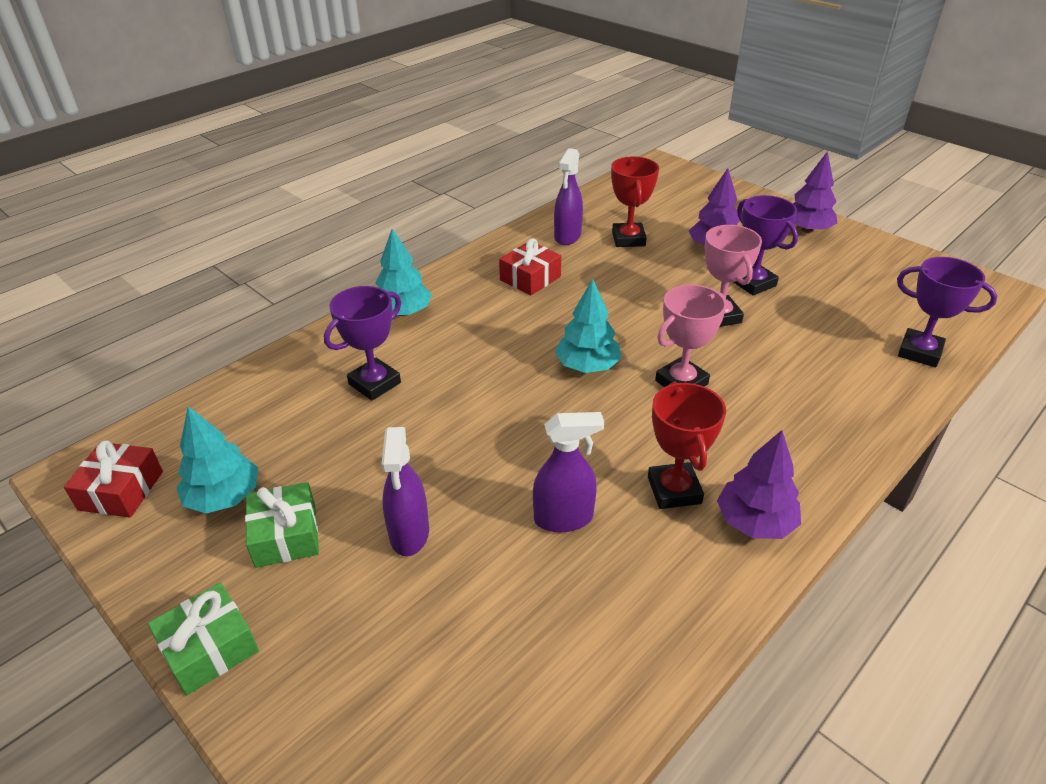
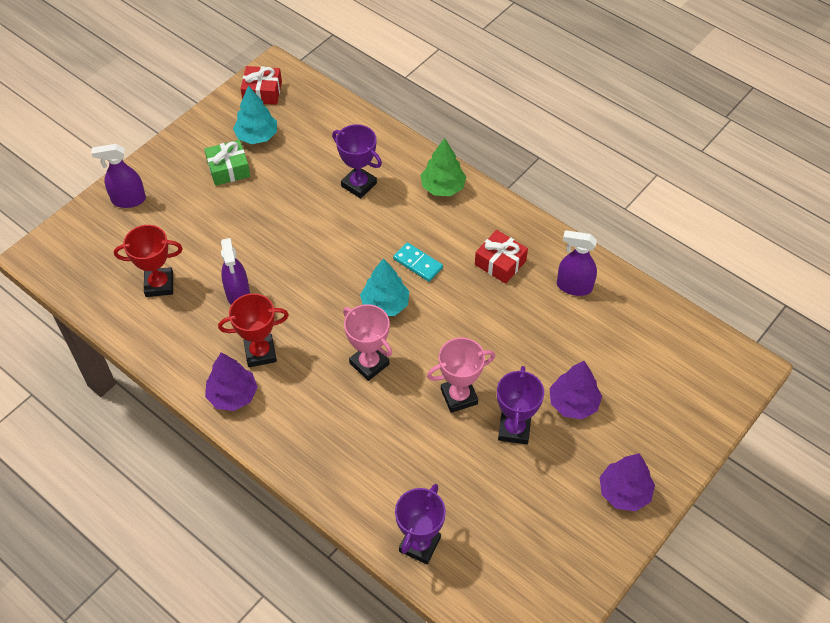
camera: 85 degrees right, 15 degrees up
(209, 648) = (160, 157): green gift -> none
(403, 312) = (442, 187): turquoise tree -> green tree
(409, 534) = (228, 222): purple spray bottle -> purple spray bottle (128, 200)
(523, 337) = (417, 263): none -> turquoise domino
(628, 239) = (577, 334): red trophy -> red trophy (159, 284)
(753, 283) = (514, 429): purple trophy -> purple trophy turned 45 degrees counterclockwise

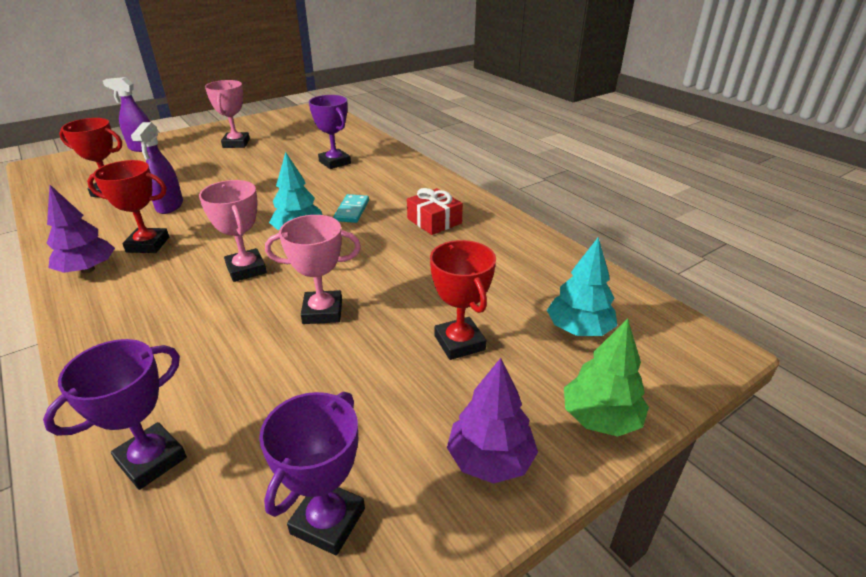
camera: 15 degrees right, 20 degrees down
(228, 169) = (236, 143): green gift -> pink trophy
(257, 136) = (274, 132): turquoise tree -> turquoise tree (579, 329)
(262, 92) = (298, 115): red gift -> none
(417, 263) = (352, 210): turquoise domino -> turquoise domino turned 45 degrees clockwise
(442, 187) = (408, 172): green tree -> green tree (600, 418)
(514, 429) = (369, 354): purple trophy -> purple trophy (328, 521)
(573, 403) = (459, 342): purple tree -> red trophy
(574, 286) = (505, 247): purple spray bottle -> none

